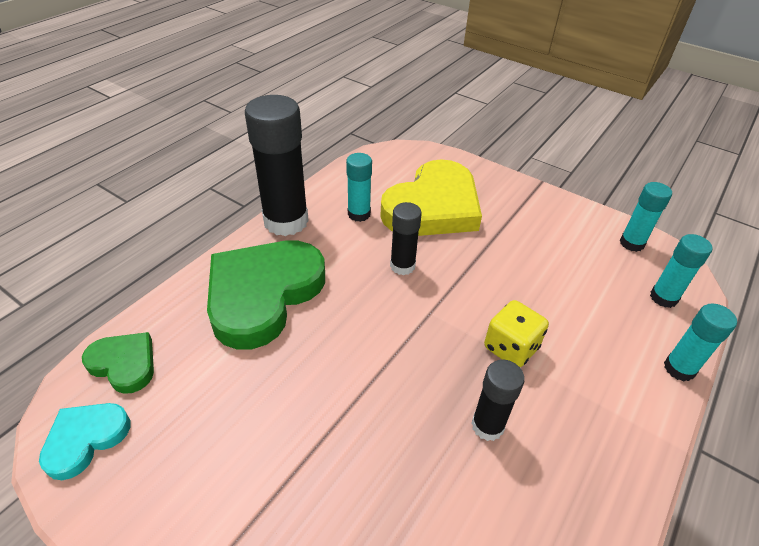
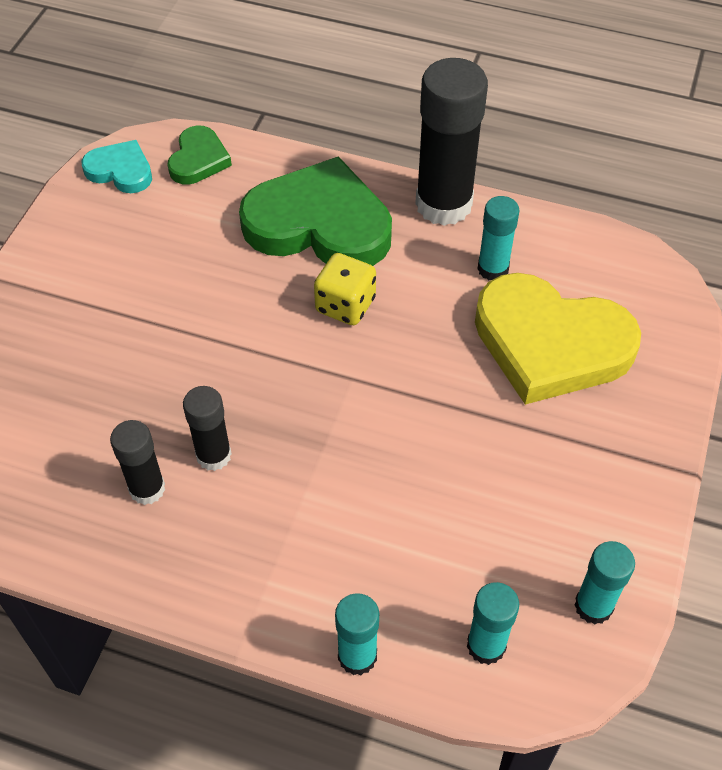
camera: 75 degrees right, 10 degrees up
(402, 266) = (417, 335): black glue stick -> black glue stick (147, 489)
(510, 348) = (326, 465): yellow dice -> yellow dice (345, 305)

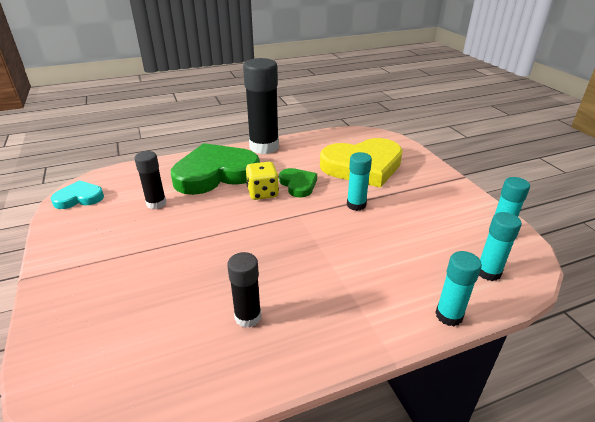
camera: 40 degrees left, 20 degrees down
(198, 159) = (124, 177): green heart -> green heart (298, 184)
(213, 455) = (268, 279): black glue stick -> black glue stick (156, 203)
(493, 269) = (310, 156): turquoise glue stick -> turquoise glue stick (356, 205)

